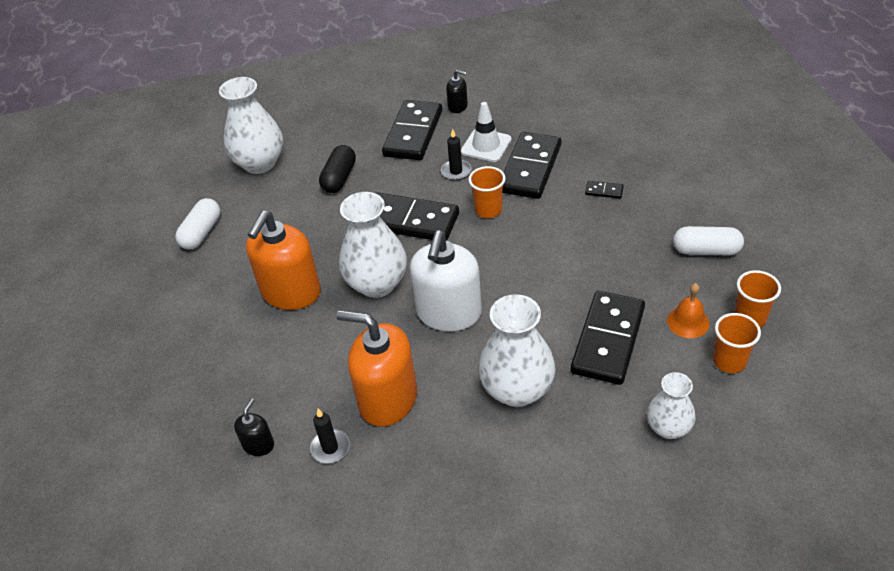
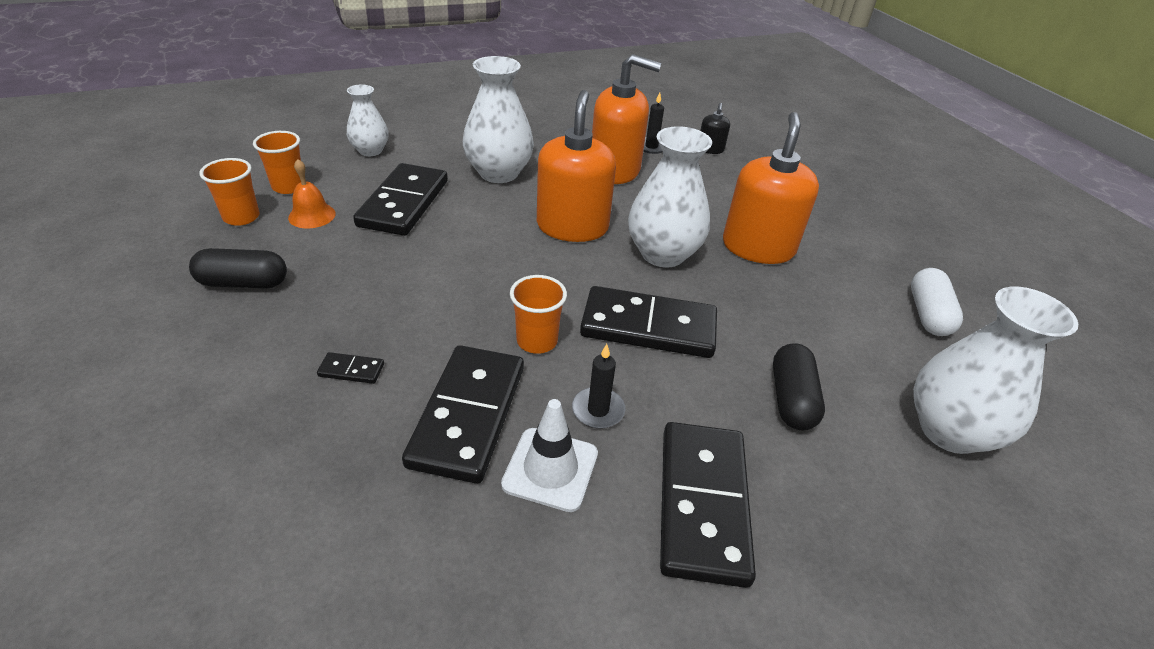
camera: 165 degrees right, 5 degrees down
(449, 313) = (572, 226): white soap dispenser -> orange soap dispenser
(458, 106) = (627, 592): black soap dispenser -> none
(706, 250) = (244, 283): white capsule -> black capsule

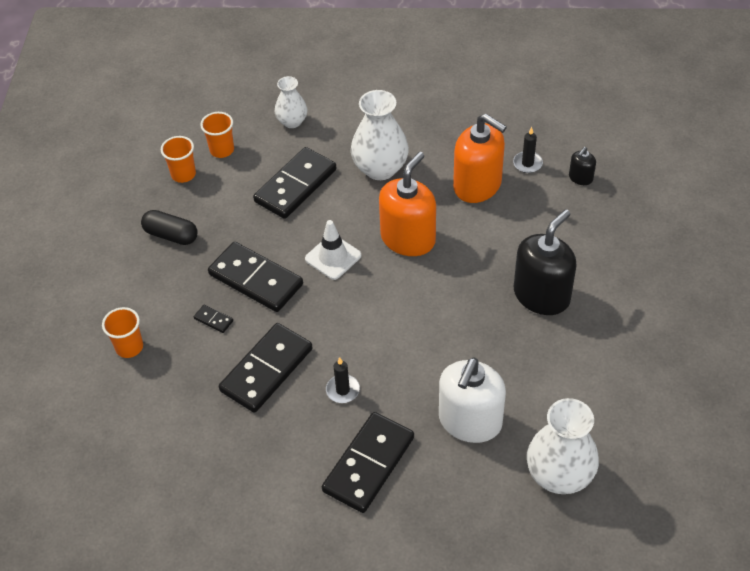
camera: 30 degrees right, 10 degrees up
(312, 215) = (229, 183): orange bell -> none
(537, 341) = (331, 331): orange cup -> orange cup (129, 347)
(550, 469) = (296, 417): white traffic cone -> white traffic cone (333, 257)
(648, 326) = (411, 341): black domino -> black domino (256, 279)
(662, 254) = (461, 282): white vase -> none
(758, 247) = (541, 295): orange soap dispenser -> black soap dispenser
(791, 399) = (470, 421): black capsule -> white soap dispenser
(928, 314) = (629, 391): white capsule -> none

